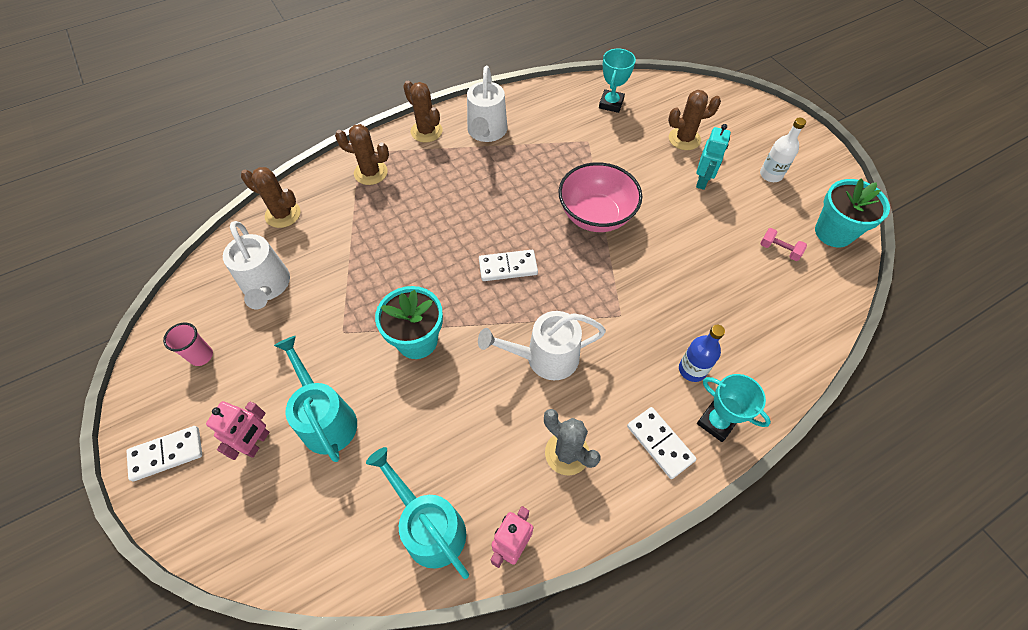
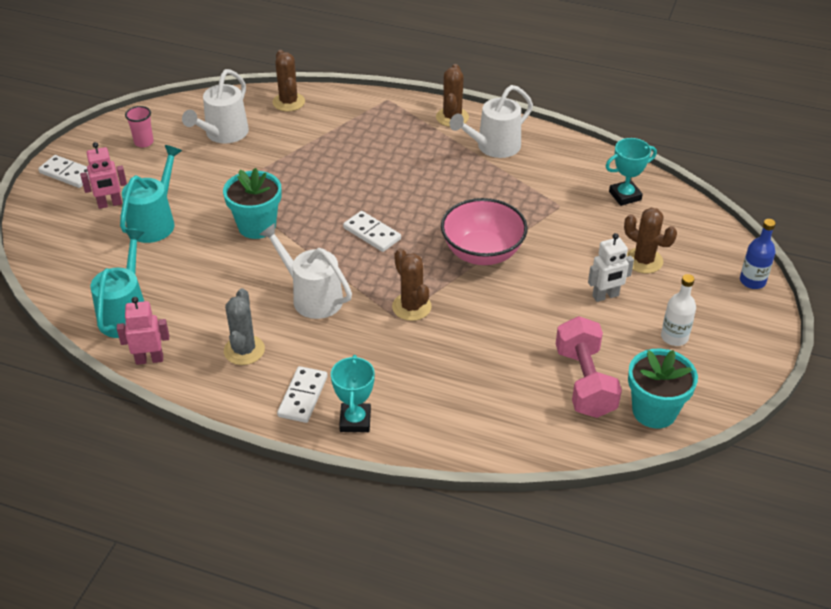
camera: 50 degrees right, 15 degrees down
(371, 173) = (375, 116): brown cactus -> brown cactus (411, 307)
(692, 369) = (390, 384): blue bottle -> blue bottle (752, 281)
(702, 181) = (605, 296): turquoise robot -> white robot
(779, 250) = (584, 382): pink dumbbell -> pink dumbbell, size x2.18

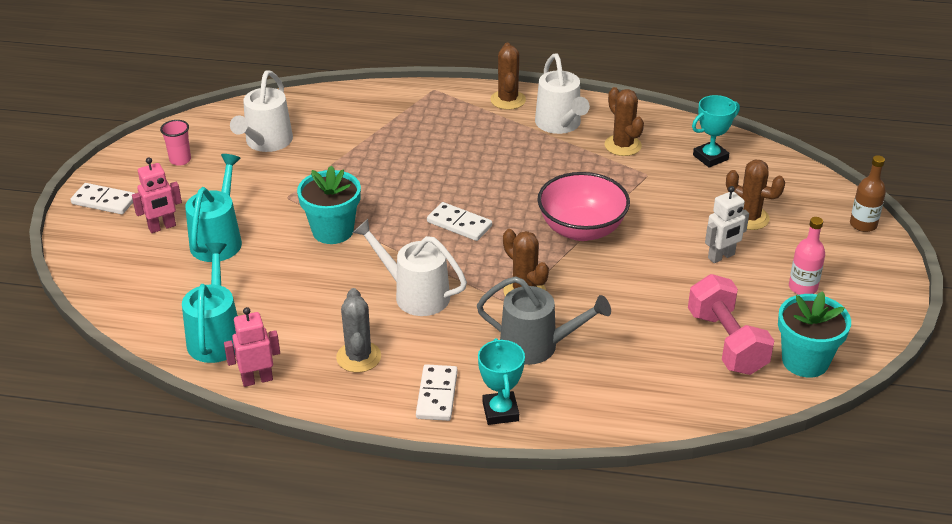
camera: 10 degrees left, 5 degrees down
(288, 102) = (328, 103): brown cactus -> brown cactus (622, 145)
(407, 362) = (537, 346): none -> grey watering can
(493, 147) = (560, 125): white watering can -> white watering can turned 60 degrees counterclockwise
(674, 337) = (803, 287): white bottle -> pink bottle
(752, 281) = (863, 224): blue bottle -> brown bottle

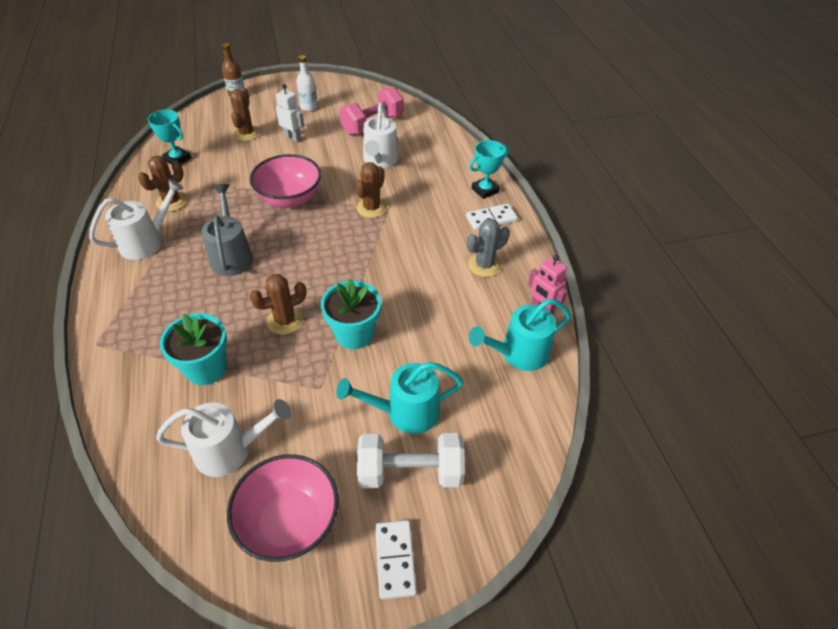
camera: 115 degrees left, 10 degrees up
(162, 227) = (410, 471): pink robot -> white dumbbell
(180, 160) = (289, 522): pink cup -> pink bowl
(414, 294) = (405, 259): white watering can -> white watering can (380, 161)
(459, 224) = (310, 261): white domino -> none
(508, 100) = (109, 284): brown cactus -> brown cactus (285, 321)
(537, 346) = (420, 190): grey watering can -> grey watering can (231, 255)
(803, 287) = (309, 107): pink bottle -> white bottle
(805, 361) = (372, 99): turquoise flower pot -> turquoise flower pot (206, 368)

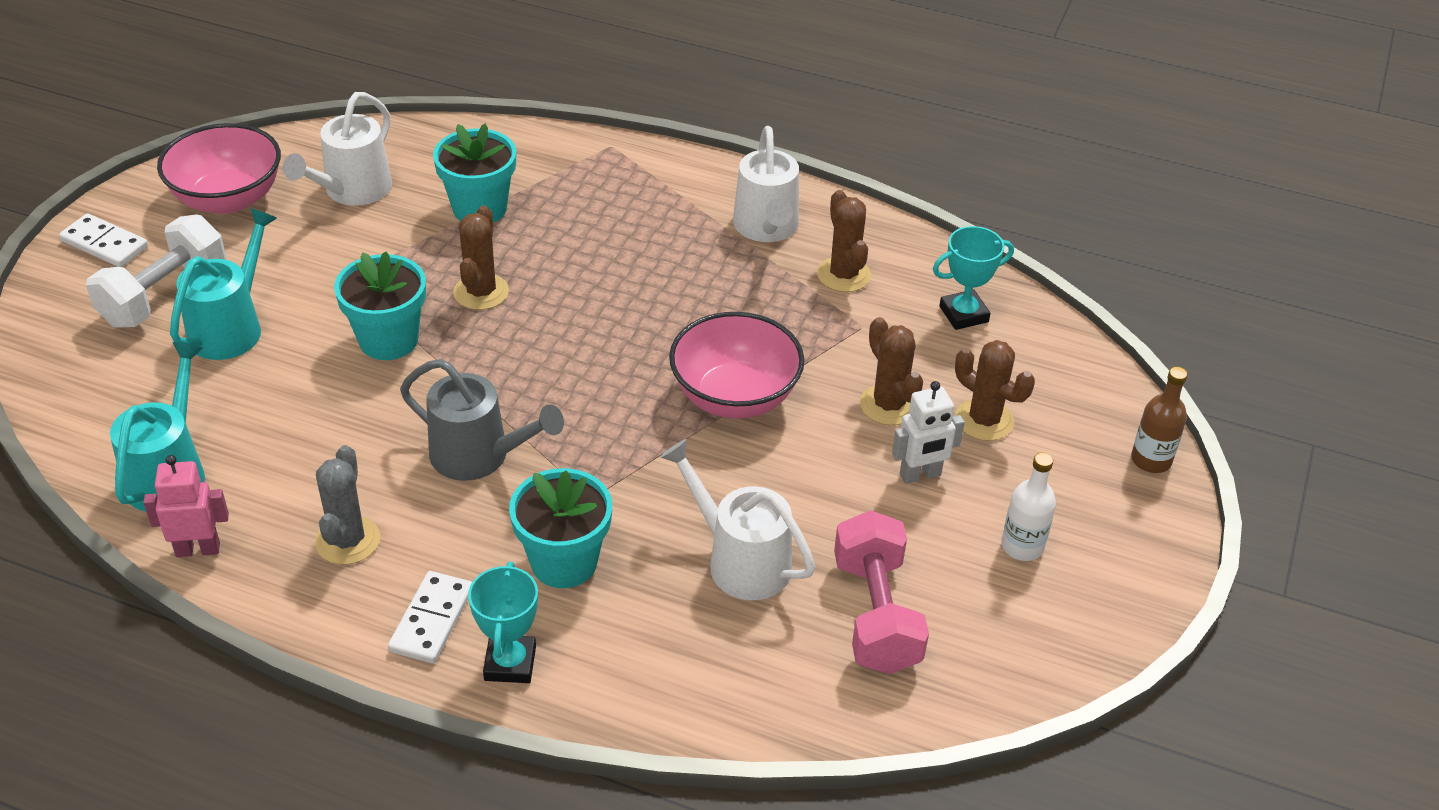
camera: 125 degrees right, 5 degrees down
(231, 255) = (658, 291): grey watering can -> grey watering can (479, 456)
(371, 208) = (616, 480): brown cactus -> brown cactus (888, 405)
(427, 201) = (564, 562): none -> turquoise flower pot

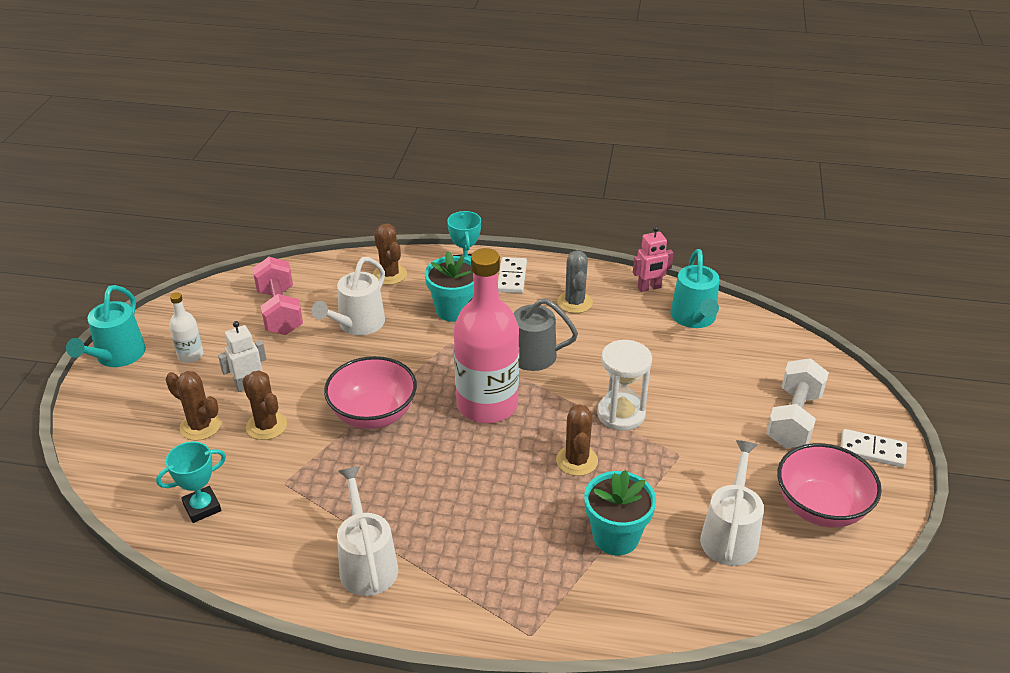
camera: 170 degrees right, 5 degrees down
(231, 327) = (730, 405): turquoise watering can -> turquoise watering can (117, 356)
(388, 340) = (621, 414): turquoise flower pot -> white hourglass
(568, 383) = (487, 405): none -> pink bottle
(739, 560) = (357, 325): white watering can -> white watering can turned 90 degrees clockwise
(843, 275) = (298, 527): brown cactus -> brown cactus (390, 275)
(1151, 460) = (90, 418): brown bottle -> none

